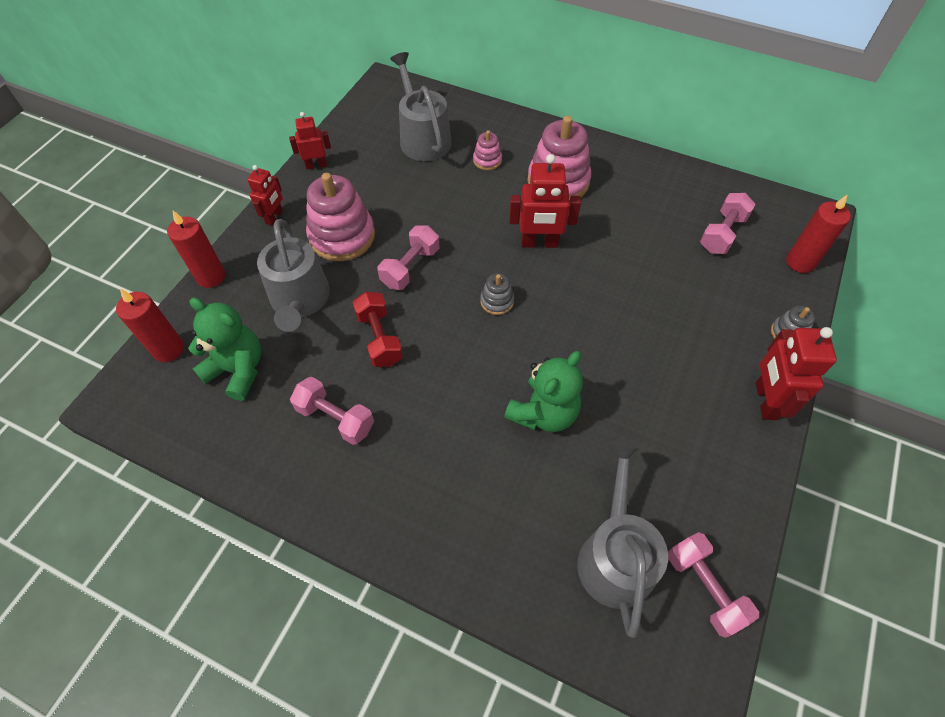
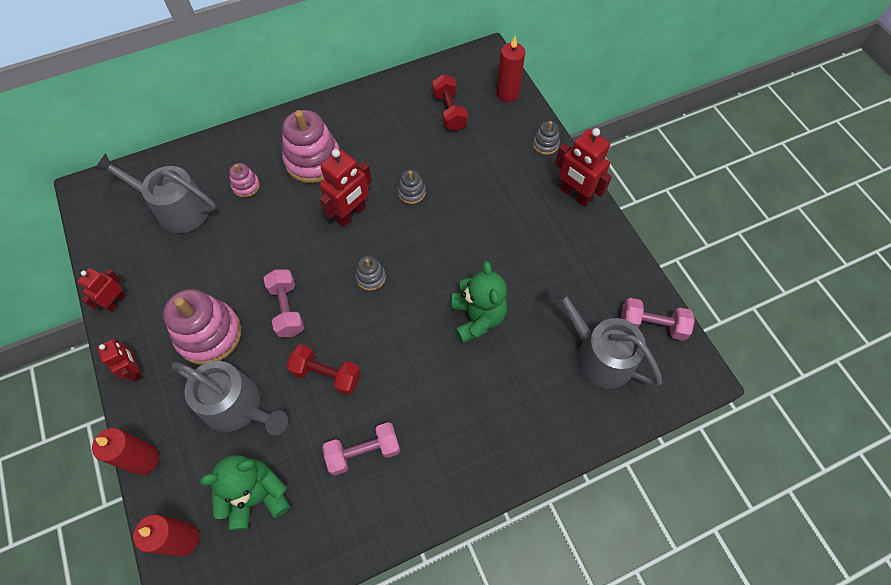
camera: 50 degrees left, 5 degrees up
(608, 268) = (411, 192): none -> grey stacking toy
(722, 233) = (449, 111): pink dumbbell -> red dumbbell

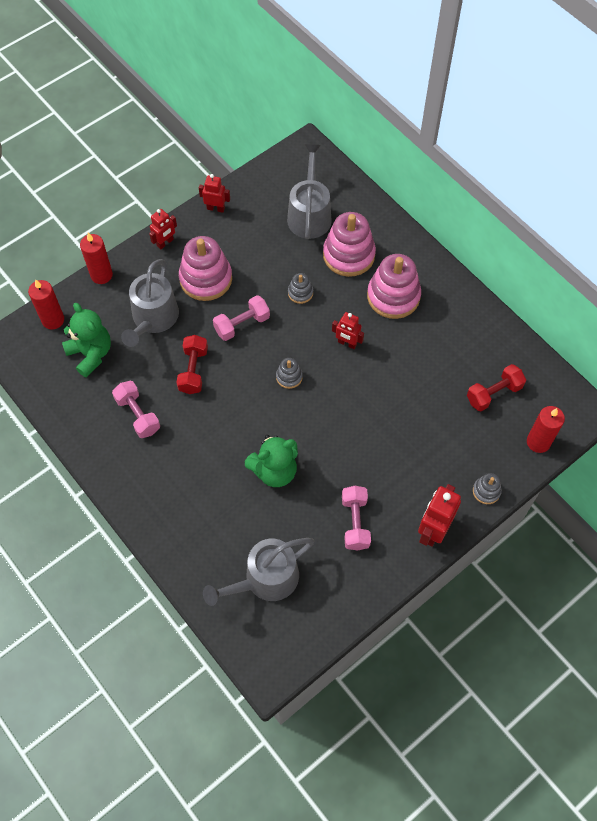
camera: 75 degrees right, 0 degrees up
(246, 186) = (348, 255): pink stacking toy -> pink stacking toy, size x2.09
(351, 214) = (347, 343): red robot -> red robot, size x0.62
(411, 192) = (386, 385): grey stacking toy -> grey stacking toy (300, 293)
(598, 355) = (265, 579): grey watering can -> grey watering can turned 150 degrees counterclockwise
(651, 325) = (309, 623): pink dumbbell -> pink dumbbell (355, 522)

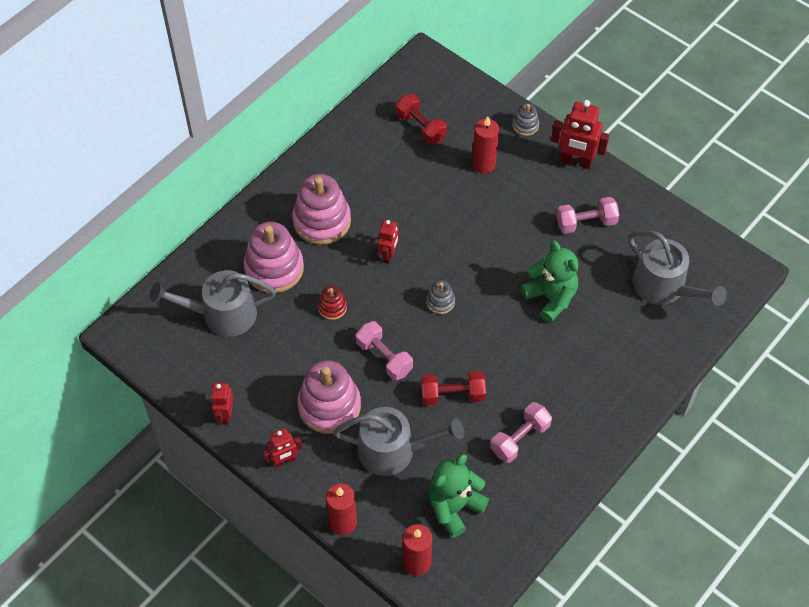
camera: 100 degrees left, 5 degrees down
(165, 243) = (284, 461): red robot -> red robot turned 120 degrees clockwise
(300, 293) = (332, 307): grey stacking toy -> red stacking toy
(538, 442) = (465, 90): red candle -> red candle (483, 164)

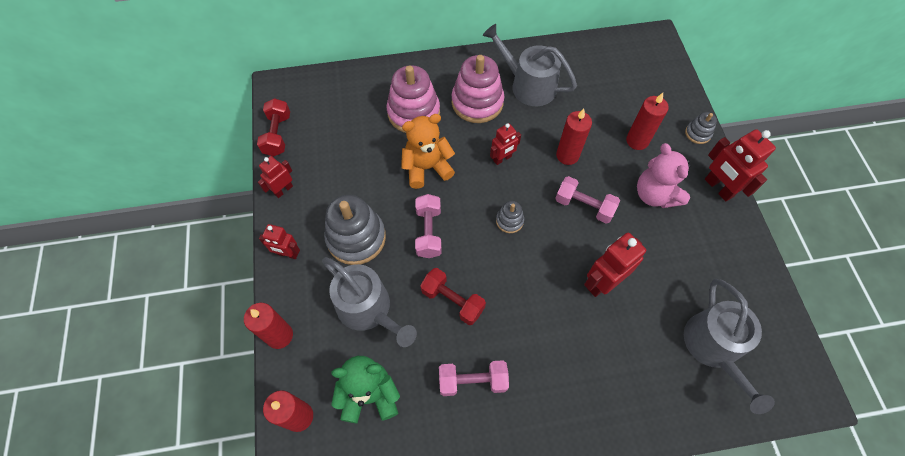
camera: 40 degrees right, 5 degrees up
(222, 314) = (349, 120): grey watering can -> grey watering can (528, 85)
(329, 406) = (356, 238): pink stacking toy -> grey stacking toy
(332, 307) = (427, 168): red stacking toy -> orange teddy bear
(420, 127) = (611, 83): red dumbbell -> red dumbbell (277, 135)
(439, 215) = (567, 155): none -> red candle
(533, 200) = (655, 195): none -> pink teddy bear
(551, 298) = (602, 282): green teddy bear -> red robot
(586, 223) = (686, 242): pink dumbbell -> pink dumbbell (584, 206)

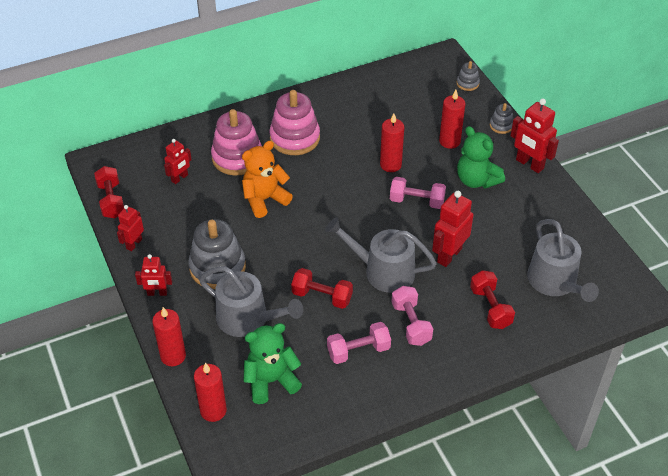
camera: 15 degrees left, 15 degrees down
(428, 232) = (283, 249): pink dumbbell -> pink dumbbell (411, 323)
(502, 159) = (332, 179): red robot -> red robot (180, 178)
(509, 221) = (354, 226): grey stacking toy -> grey stacking toy (467, 83)
(528, 85) = (338, 115): grey watering can -> grey watering can (383, 271)
(632, 363) = (490, 307): none -> red dumbbell
(655, 195) = (476, 180): pink teddy bear -> green teddy bear

